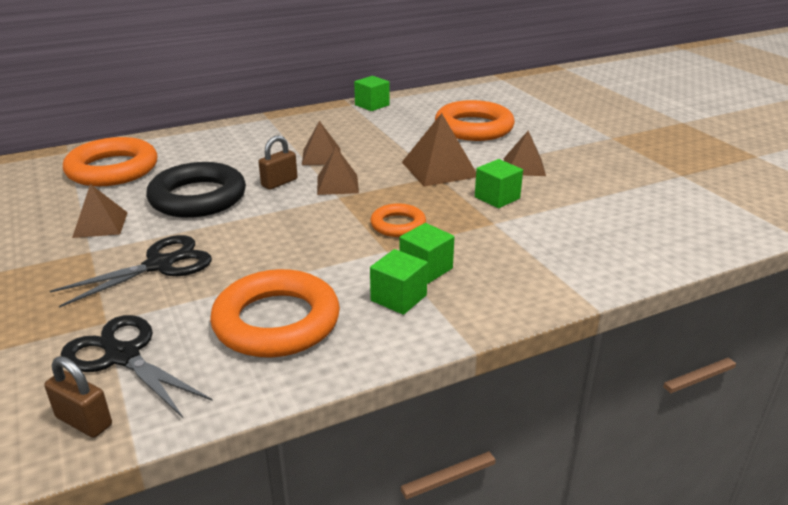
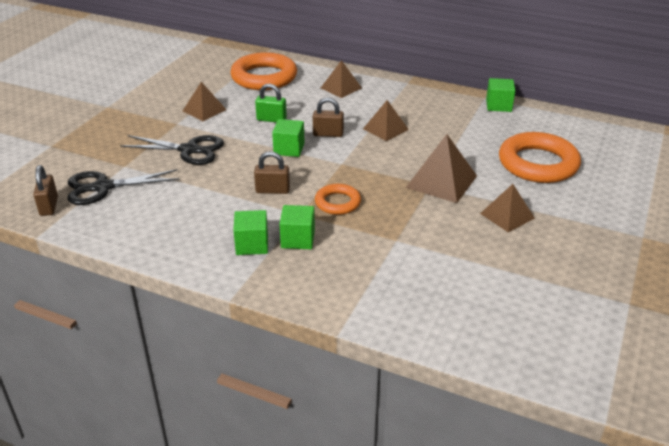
camera: 50 degrees right, 5 degrees up
(123, 356) = (103, 187): black scissors -> black scissors turned 105 degrees counterclockwise
(198, 197) = (271, 119): black ring -> green padlock
(276, 321) = (180, 215): orange ring -> none
(323, 248) = (272, 190): none -> brown padlock
(337, 184) = (357, 154): brown pyramid -> brown pyramid (341, 88)
(497, 198) = (436, 225): green cube -> green cube (289, 149)

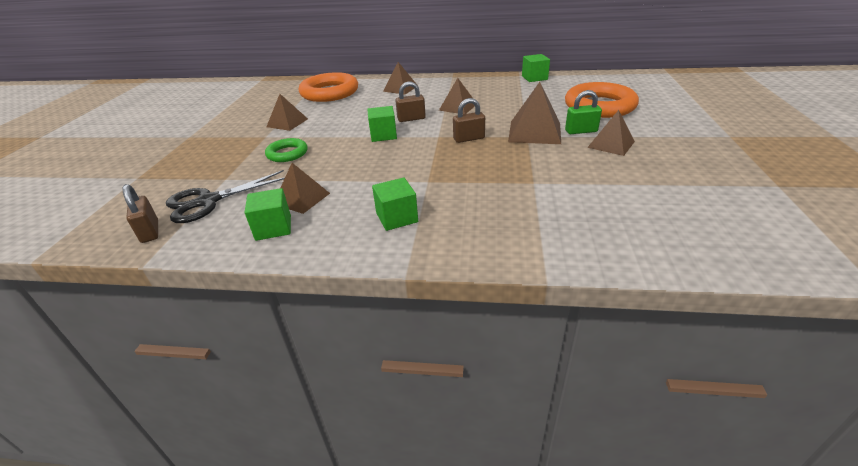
camera: 15 degrees left, 0 degrees up
(181, 204) = (301, 198): none -> brown pyramid
(189, 150) = (287, 153): black scissors -> green ring
(271, 119) = (354, 118): green padlock -> green padlock (581, 131)
(272, 190) = (388, 168): brown padlock -> brown padlock (469, 139)
(298, 239) = (440, 202): green cube -> green cube (273, 228)
(337, 203) = (457, 165): orange ring -> none

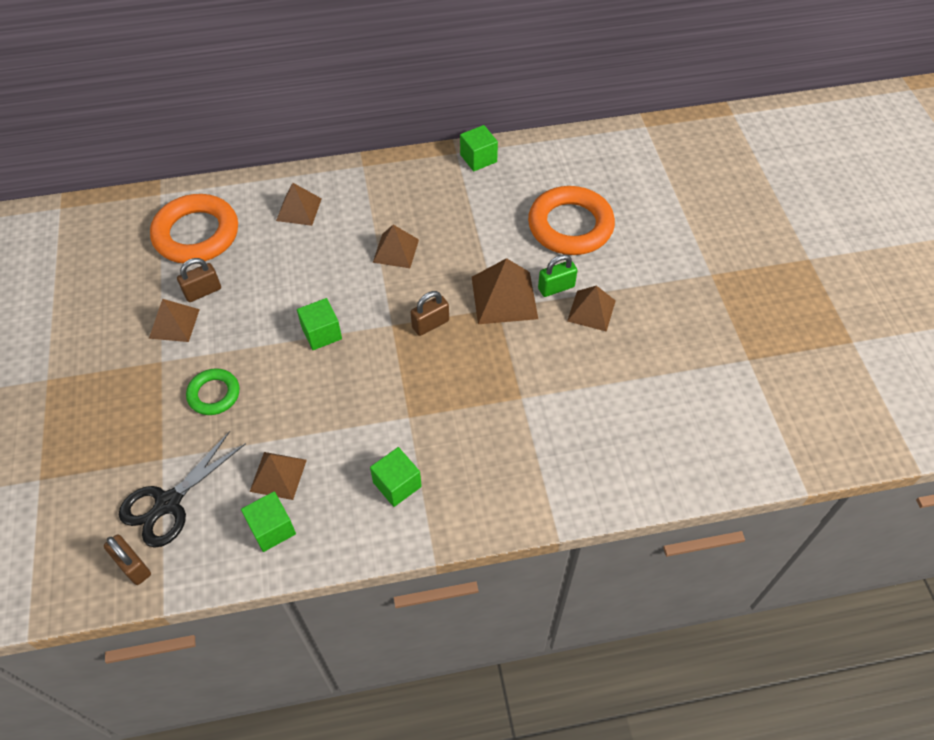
camera: 20 degrees left, 20 degrees up
(411, 119) = (343, 289): brown padlock -> brown padlock (203, 291)

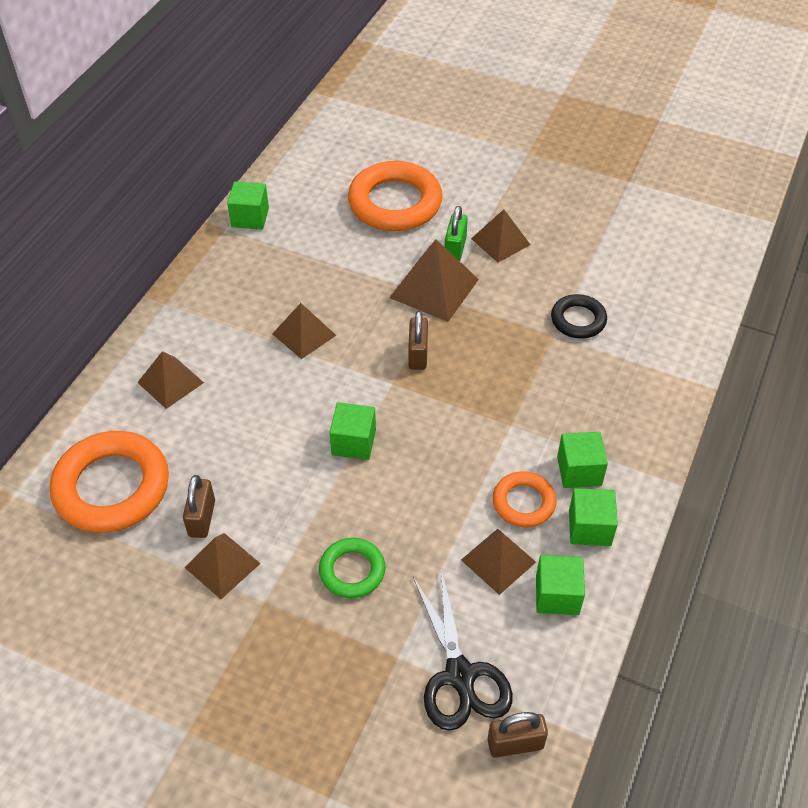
camera: 55 degrees left, 5 degrees down
(341, 464) = (523, 502): none -> orange ring
(347, 519) = (589, 528): none -> green cube
(552, 405) = (578, 320): none -> black ring

